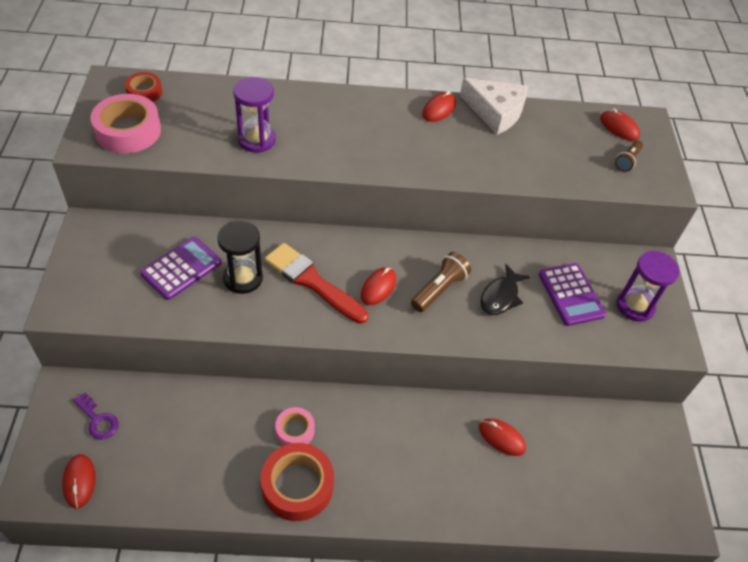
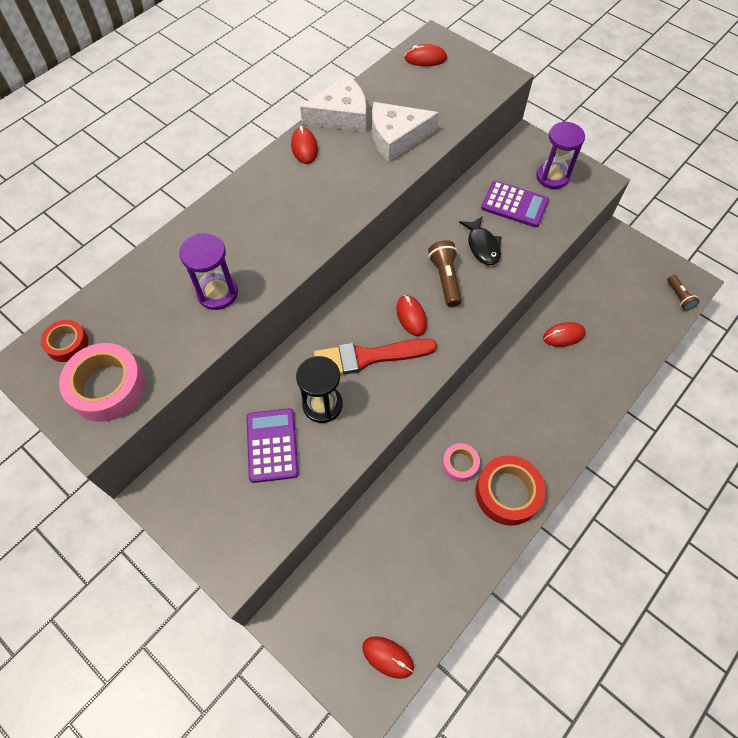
camera: 45 degrees left, 10 degrees up
(98, 420) = (339, 608): purple key -> none
(514, 156) = (396, 137): none -> white cheese
(627, 161) = (461, 78): brown flashlight -> brown flashlight (679, 297)

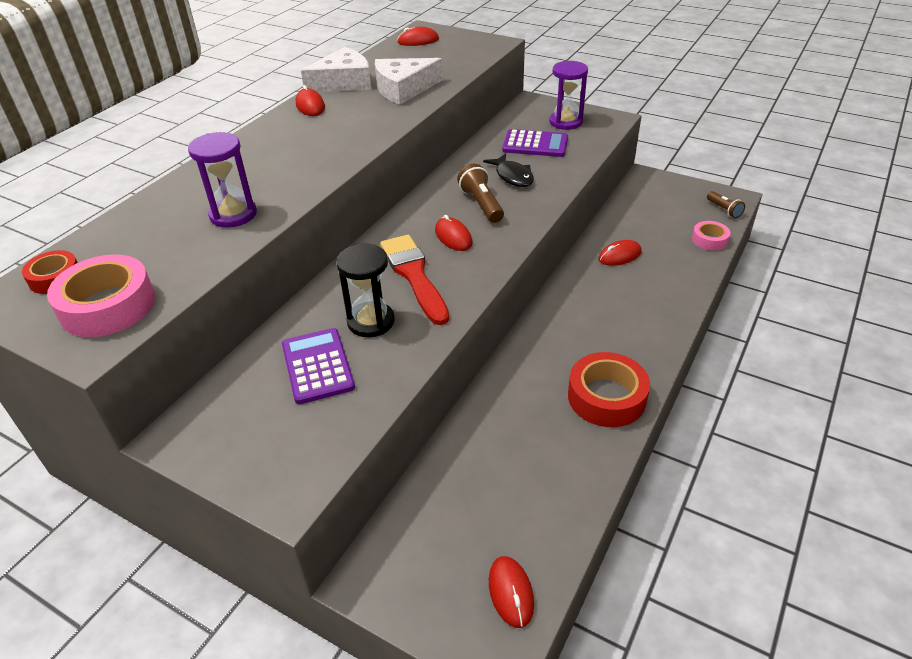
camera: 10 degrees left, 20 degrees down
(368, 357) = (414, 275): red brush -> red brush turned 90 degrees clockwise
(388, 657) = (511, 592): red mouse -> red mouse turned 60 degrees clockwise
(460, 464) = (543, 380): pink tape -> pink tape (709, 240)

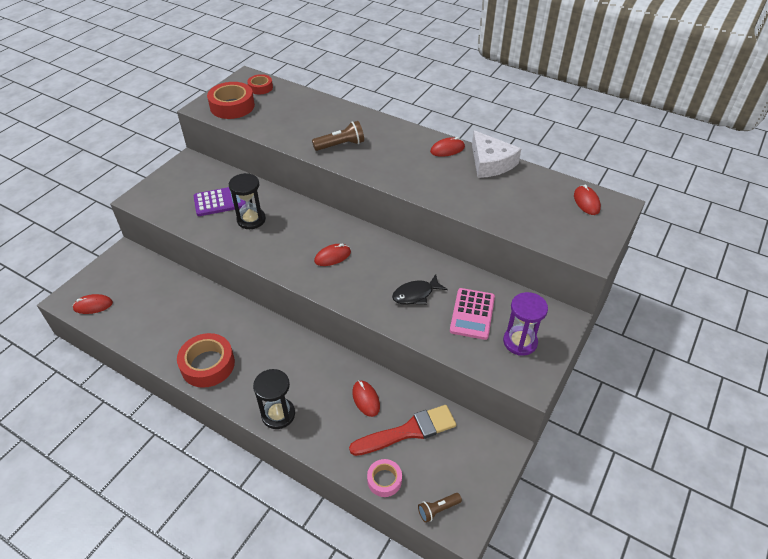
camera: 90 degrees right, 5 degrees up
(108, 306) = (232, 106): pink tape -> red tape
(233, 214) = (304, 132): purple hourglass -> none
(403, 89) = (478, 195): white cheese -> none
(414, 275) = (292, 237): red brush -> red brush (408, 431)
(481, 204) = (374, 273): brown flashlight -> brown flashlight (340, 145)
(535, 144) = (472, 314): purple calculator -> pink calculator
(662, 319) = (278, 414): none -> black hourglass

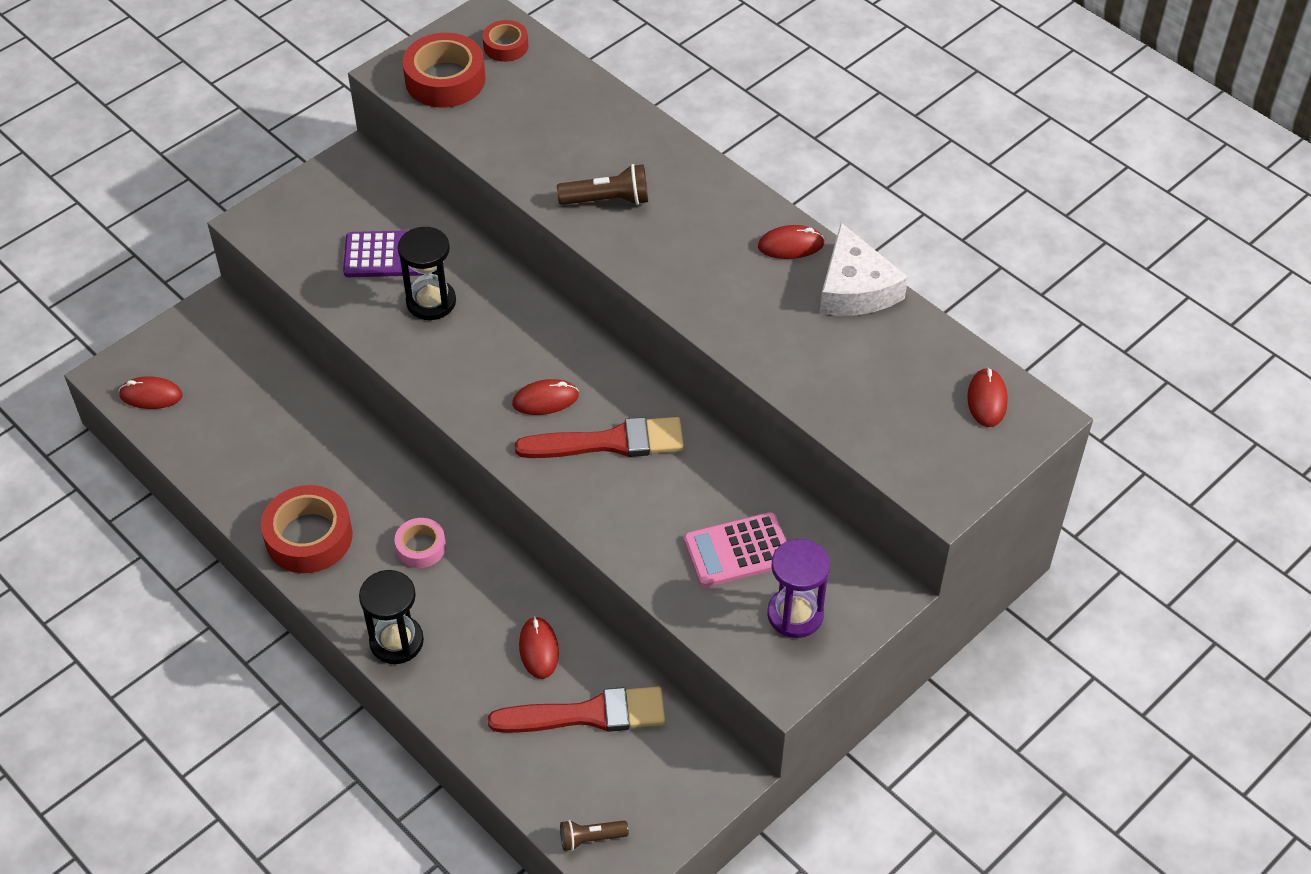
camera: 15 degrees right, 5 degrees up
(377, 271) = (610, 442): none -> red brush
(384, 480) = (526, 777): pink tape -> pink tape (421, 547)
(416, 294) = (658, 497): black fish -> none
(472, 314) = (738, 551): pink calculator -> pink calculator turned 45 degrees clockwise

